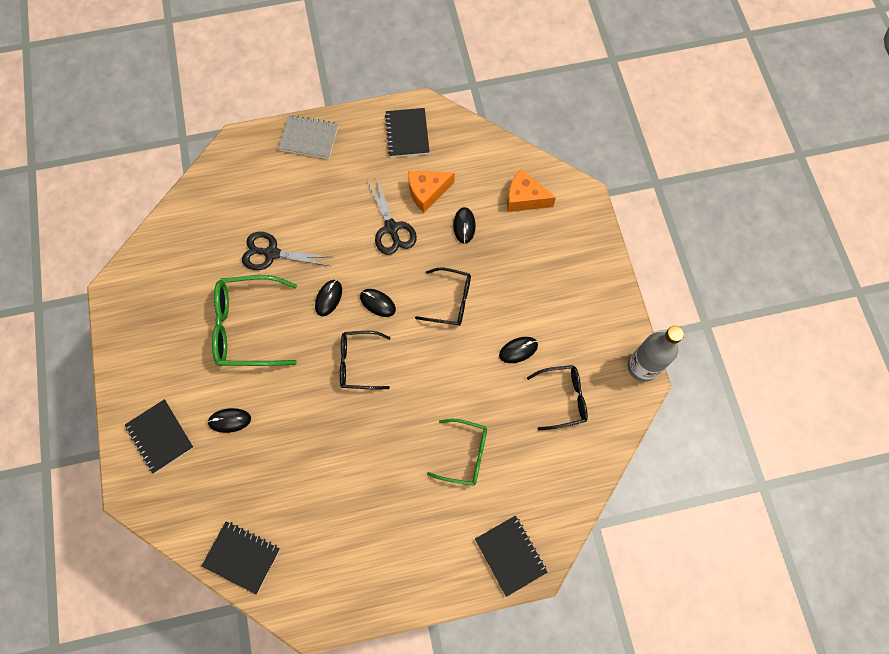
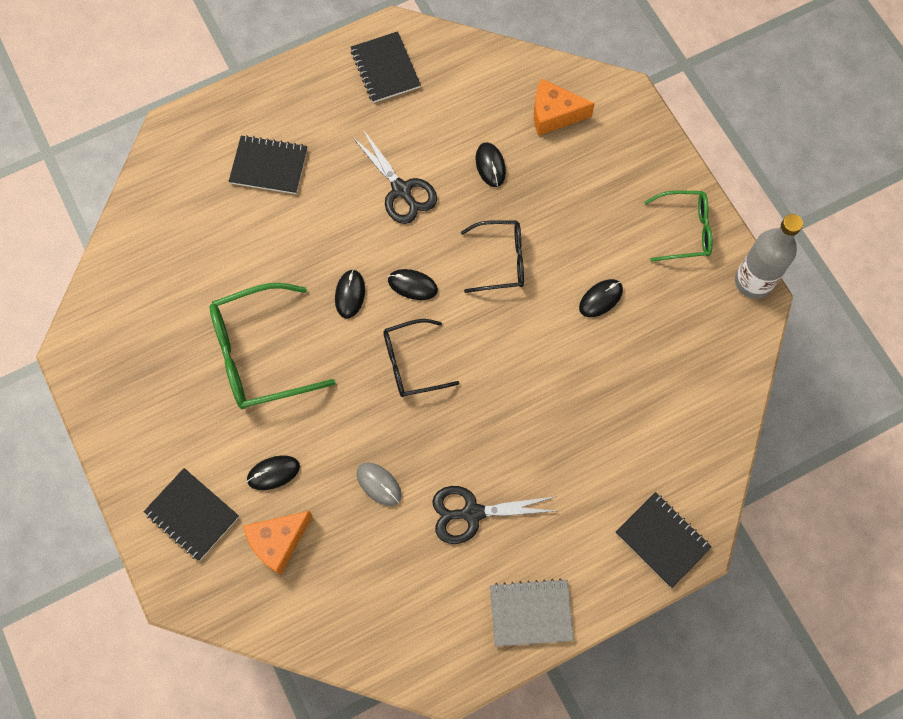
camera: 15 degrees left, 0 degrees up
(242, 557) = (341, 630): black notebook -> black notebook (269, 166)
(272, 253) = (261, 257): black scissors -> black scissors (472, 513)
(305, 450) = (379, 484): none -> grey mouse
(309, 138) = (262, 103): grey notebook -> grey notebook (530, 613)
(427, 192) = (432, 135): orange cheese -> orange cheese (278, 542)
(464, 454) = (573, 438): green glasses -> green glasses (684, 230)
(562, 398) = (670, 342): black glasses -> none

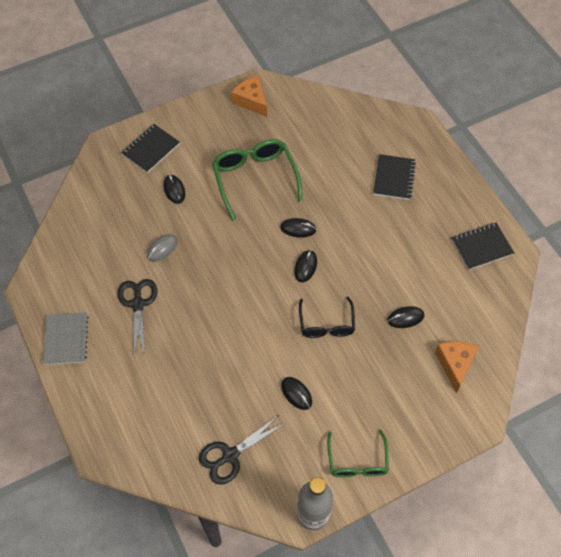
camera: 90 degrees right, 10 degrees down
(278, 542) = (129, 194): orange cheese -> orange cheese (251, 101)
(401, 190) = (380, 259): black scissors -> black scissors (230, 455)
(412, 363) = (247, 267): black glasses -> none
(662, 540) = (106, 429): black notebook -> none

